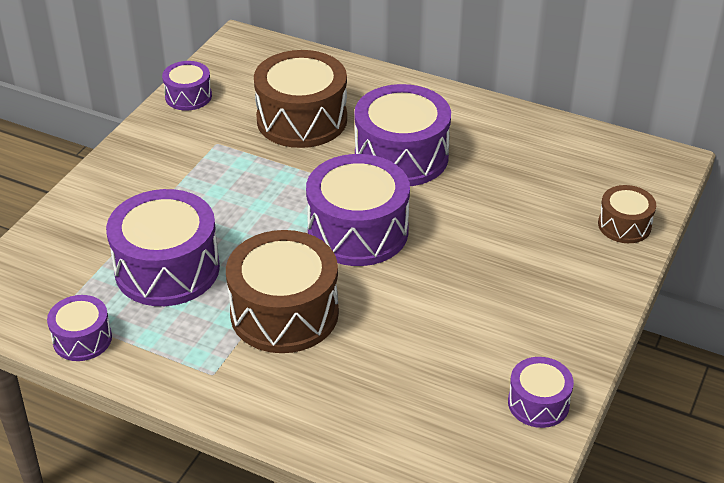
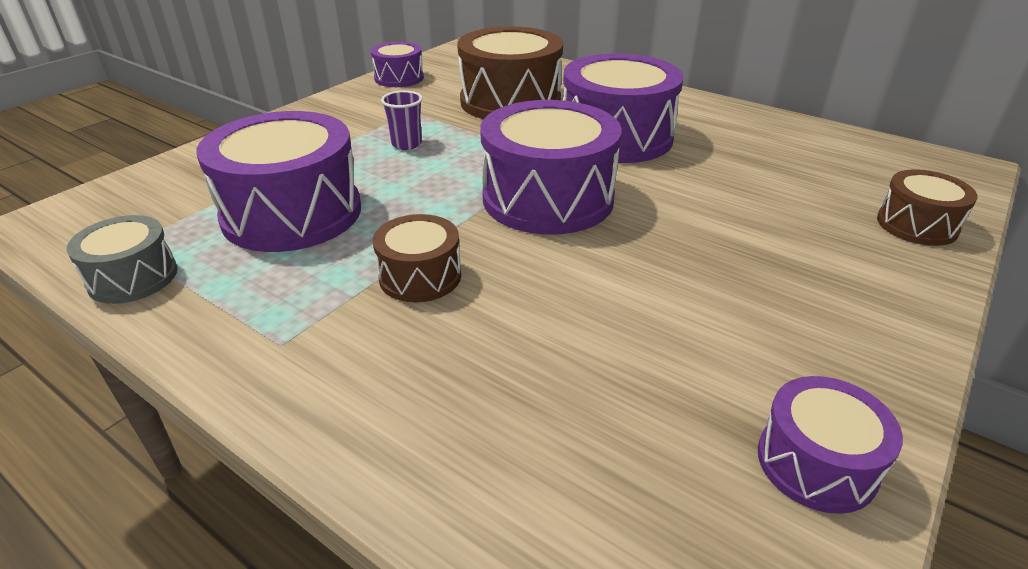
camera: 10 degrees right, 5 degrees down
(82, 339) = (133, 277): purple drum -> grey drum
(228, 184) = (406, 144): none -> purple cup
(284, 313) = (420, 276): brown drum -> brown drum, size x0.53

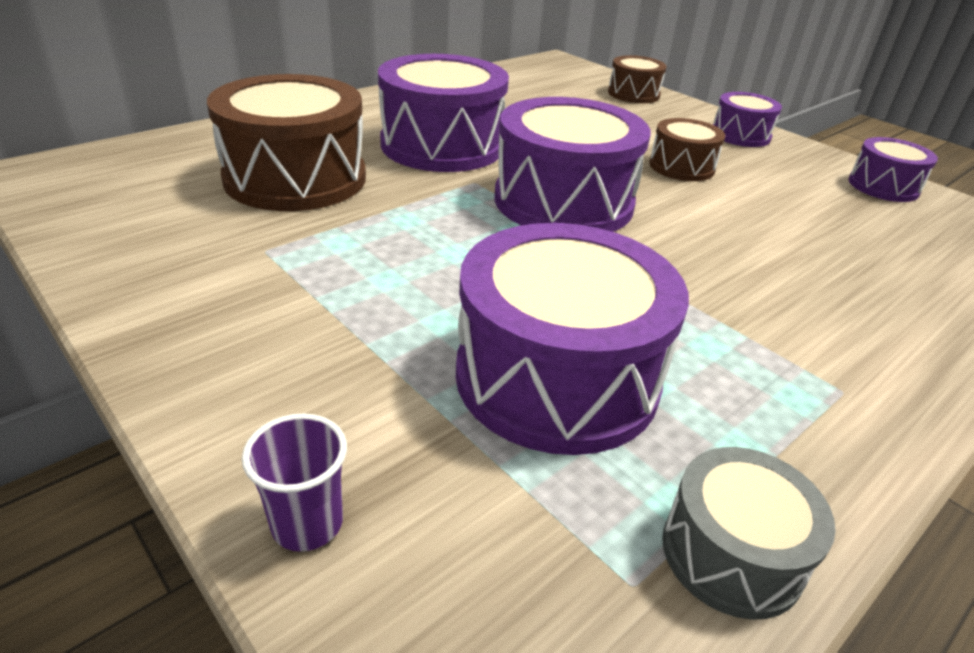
camera: 80 degrees left, 0 degrees up
(399, 78) = (104, 244): purple drum -> purple drum (740, 135)
(406, 144) = (380, 265): purple cup -> purple cup (307, 524)
(420, 276) = (709, 291): brown drum -> brown drum (681, 167)

